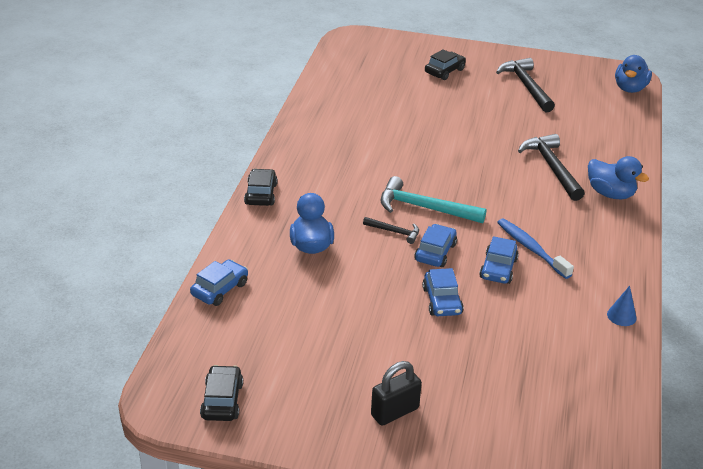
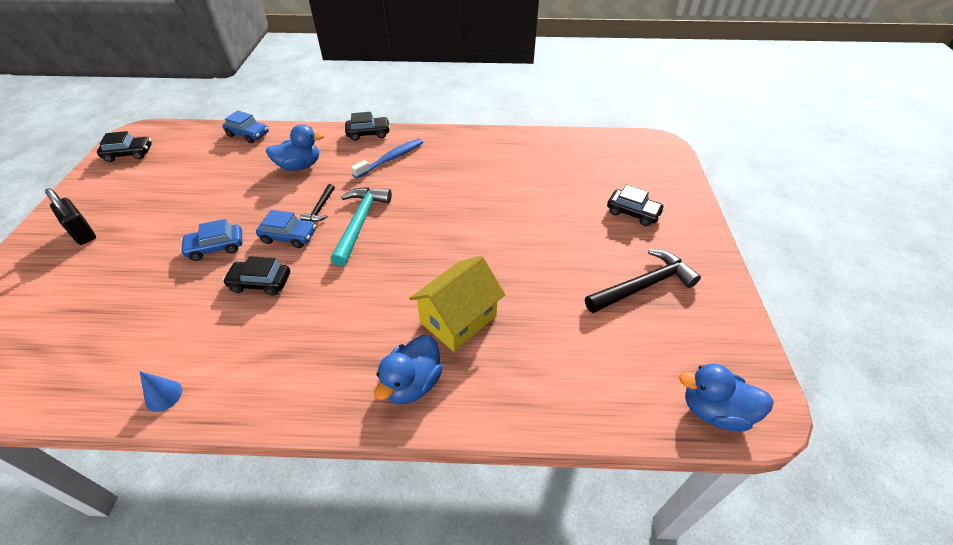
camera: 80 degrees right, 10 degrees up
(498, 269) = (260, 283): blue car -> black car
(531, 248) = (294, 307): blue toothbrush -> blue toothbrush (391, 159)
(552, 167) = (458, 319): black hammer -> yellow house

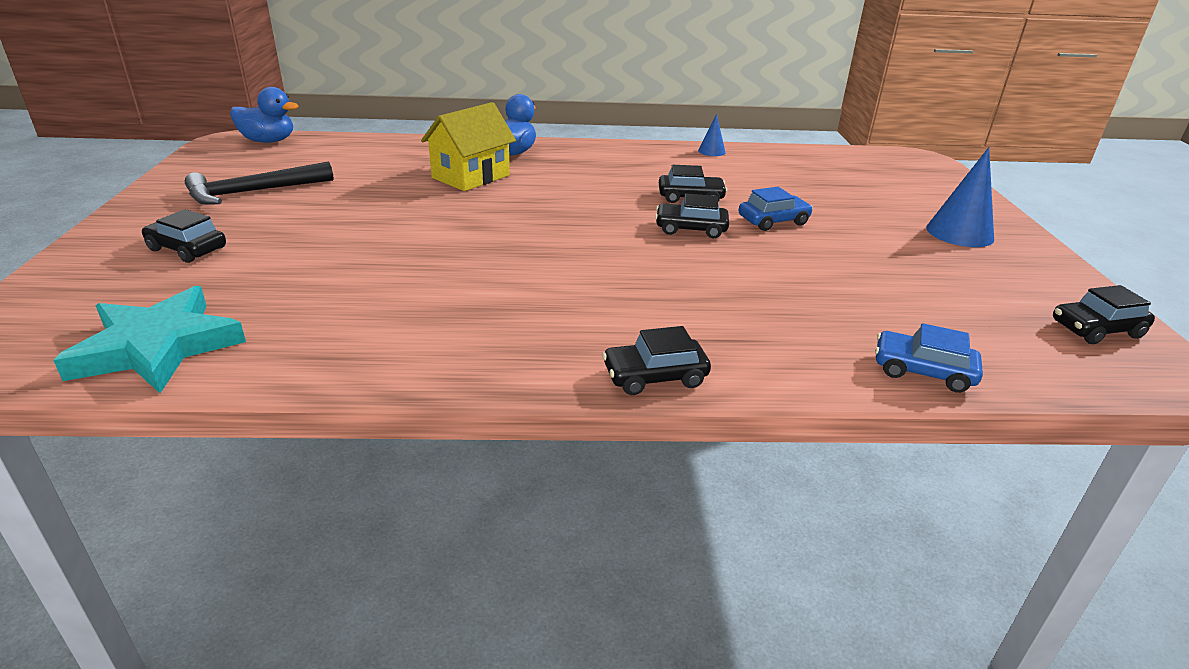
camera: 175 degrees right, 15 degrees down
(83, 233) = (959, 233): black padlock -> blue cone
(289, 236) = (690, 229): blue car -> black car
(299, 166) = (751, 309): blue duck -> none
(320, 208) = (670, 255): black hammer -> none
(360, 223) = (602, 240): turquoise hammer -> none
(391, 159) = (585, 323): blue toothbrush -> none
(587, 148) = (157, 347): none -> turquoise star

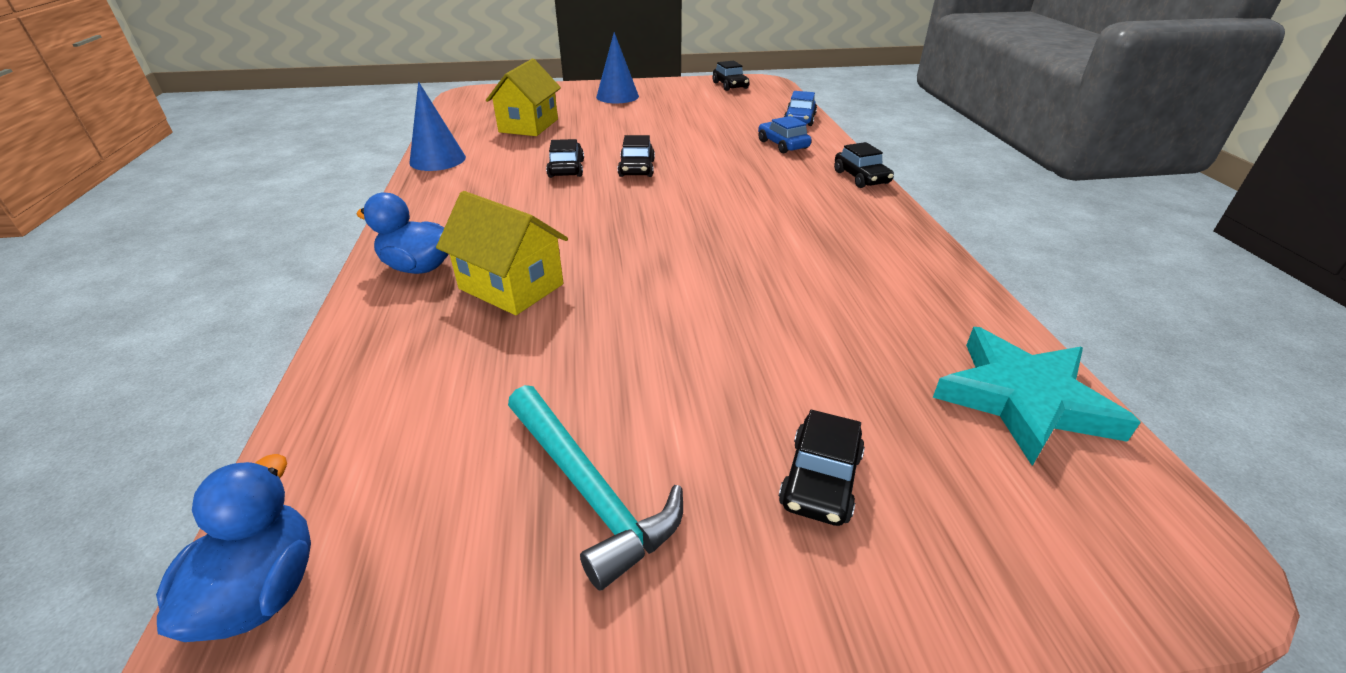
camera: 95 degrees left, 5 degrees up
(253, 192) = (589, 490): black hammer -> turquoise hammer
(711, 151) = (437, 160): blue cone -> blue cone, size x1.87
(773, 221) = (612, 142): blue car -> blue car (782, 144)
(816, 183) = (529, 125): none -> yellow house

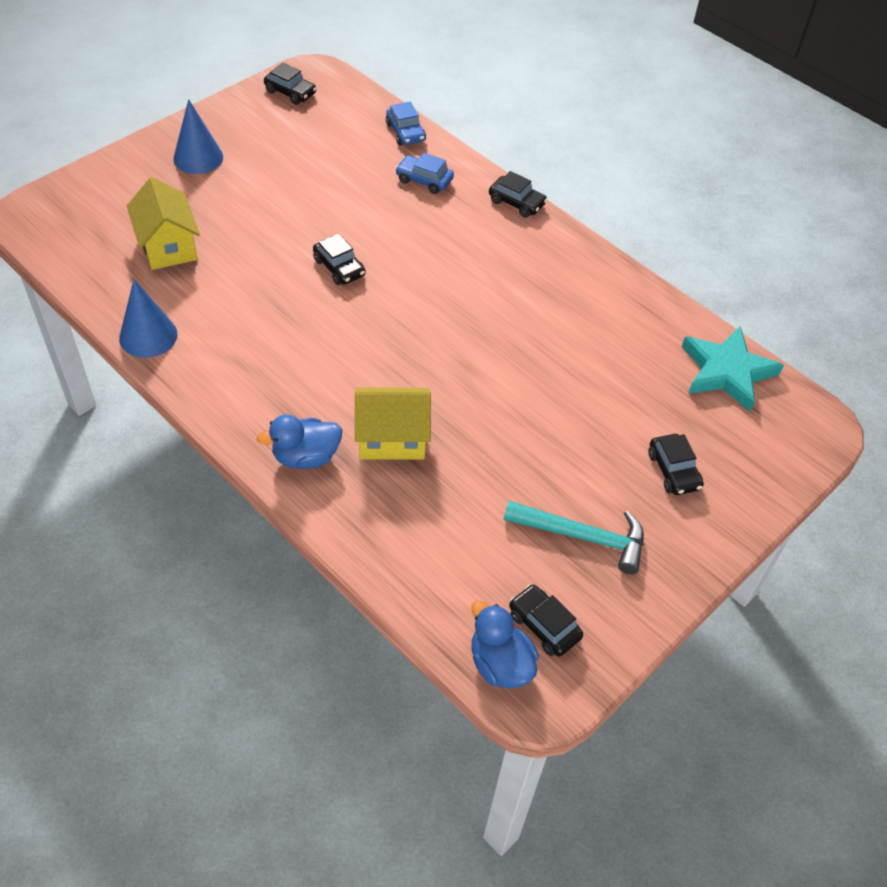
camera: 40 degrees left, 15 degrees up
(566, 169) = (280, 295): black car -> black car (543, 625)

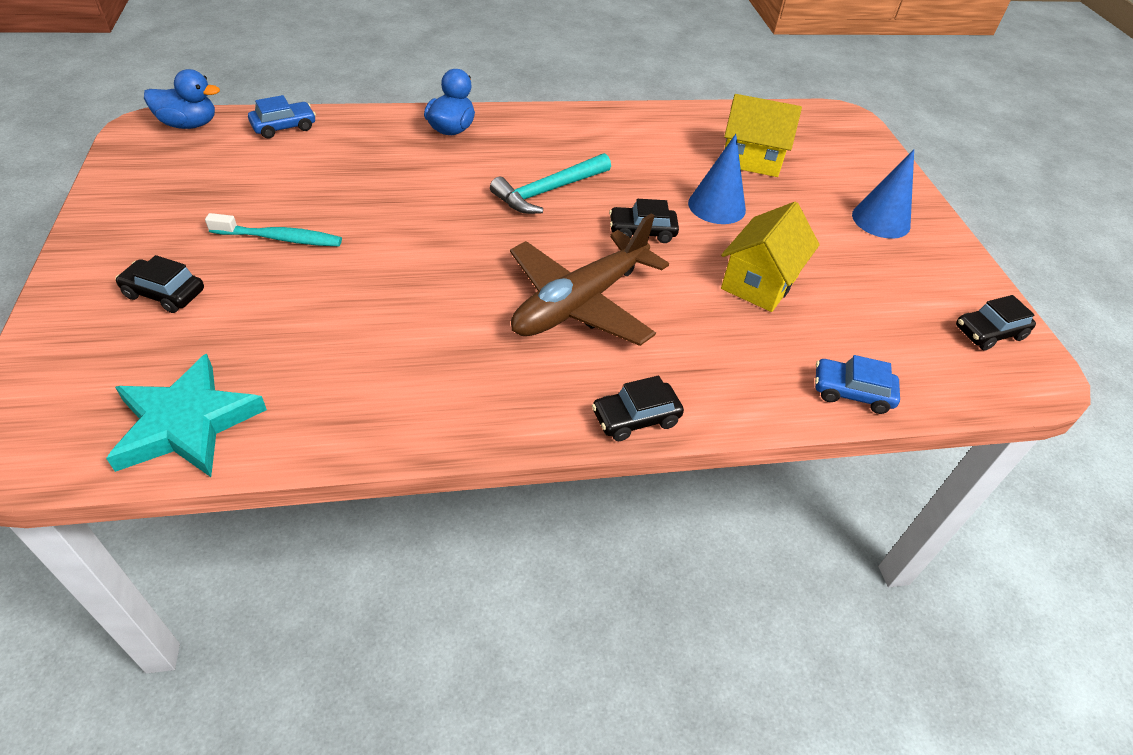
camera: 125 degrees right, 5 degrees down
(148, 336) = (648, 116): blue cone -> blue cone (716, 206)
(392, 438) = (417, 169): yellow house -> yellow house (759, 282)
(424, 180) = (739, 358): blue car -> blue car (284, 127)
(450, 264) = (580, 303): none -> brown plane
(543, 625) = (178, 152): black car -> none
(560, 456) = (280, 238): none -> turquoise toothbrush
(583, 537) = (201, 206): turquoise hammer -> turquoise hammer (548, 191)

